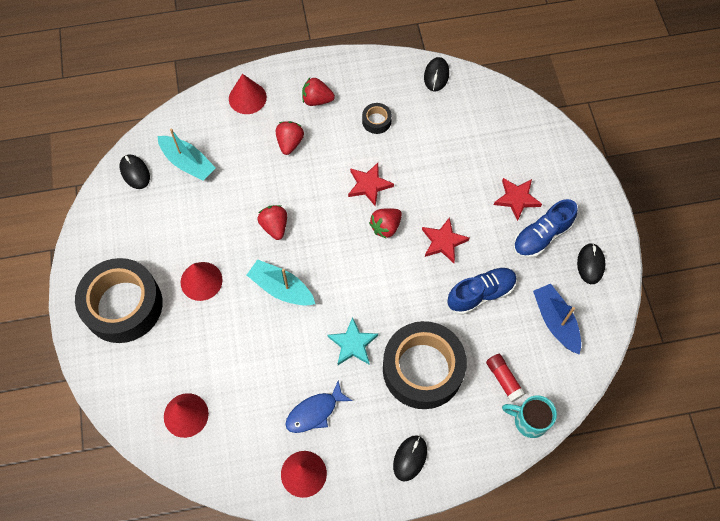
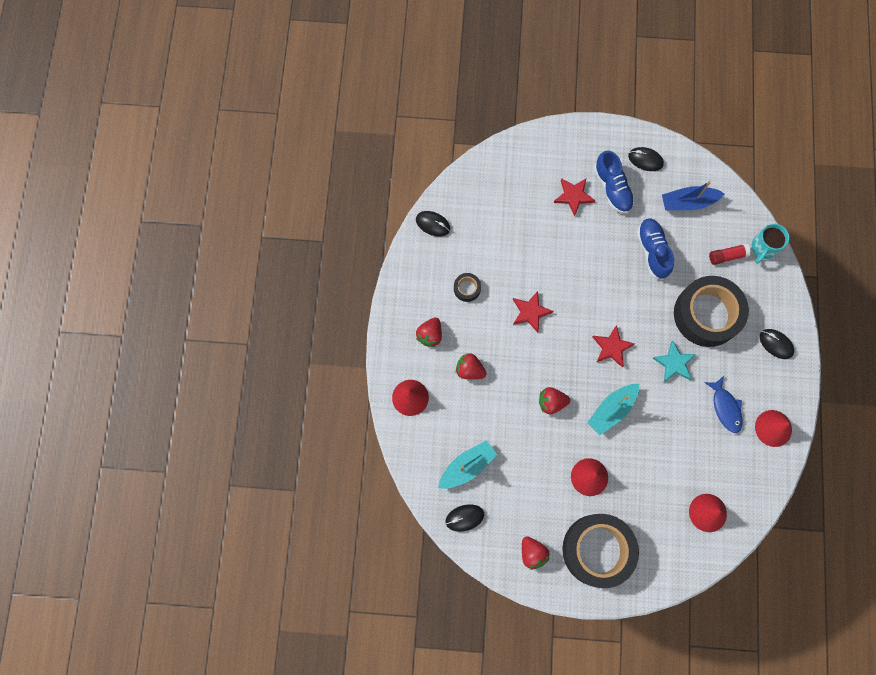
camera: 75 degrees left, 10 degrees up
(386, 227) = (574, 309): red strawberry -> red strawberry (532, 553)
(443, 242) = (599, 266): red star -> red star (612, 347)

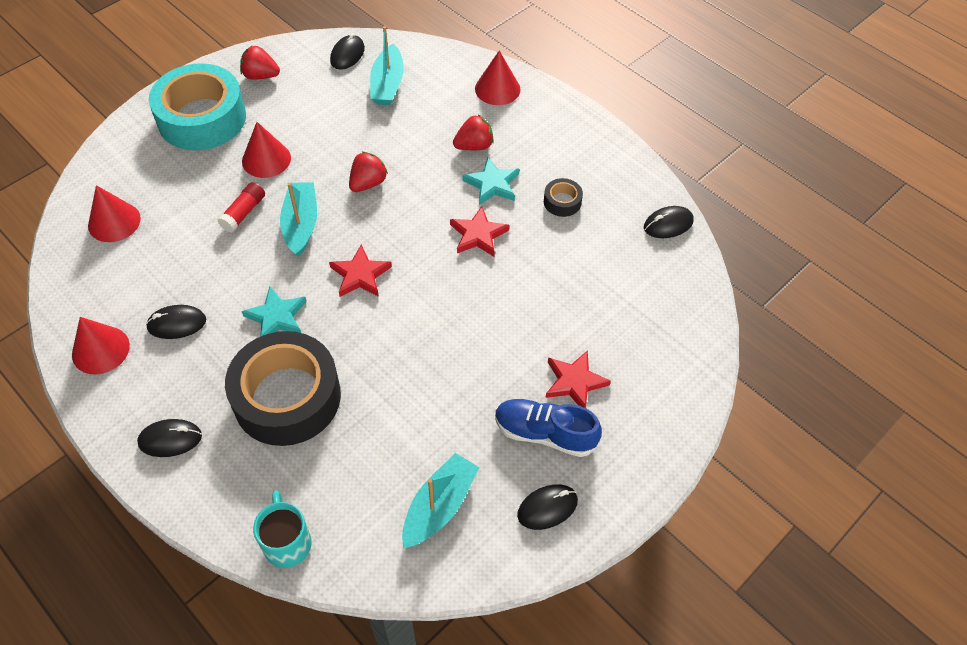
camera: 130 degrees right, 20 degrees down
(430, 335) = (543, 141): red strawberry -> none
(489, 335) = (492, 184): none -> turquoise star
(597, 550) = (202, 118): black tape -> turquoise tape
(652, 251) = (420, 407): blue shoe -> none
(688, 202) = (439, 506): blue boat -> turquoise boat
(725, 407) = (177, 324): blue fish -> black mouse
(727, 256) = (325, 487): red glue stick -> red glue stick (243, 213)

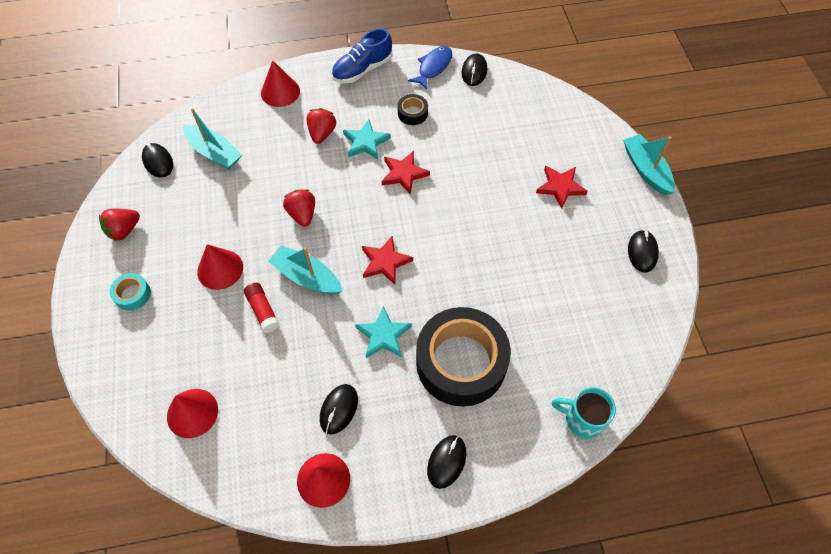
camera: 55 degrees left, 5 degrees up
(202, 118) = (132, 294): turquoise tape -> turquoise tape, size x0.41
(439, 506) = (607, 311): turquoise boat -> turquoise boat (646, 170)
(544, 433) = (588, 224): blue shoe -> blue shoe (362, 69)
(640, 187) = (433, 67): none -> blue fish

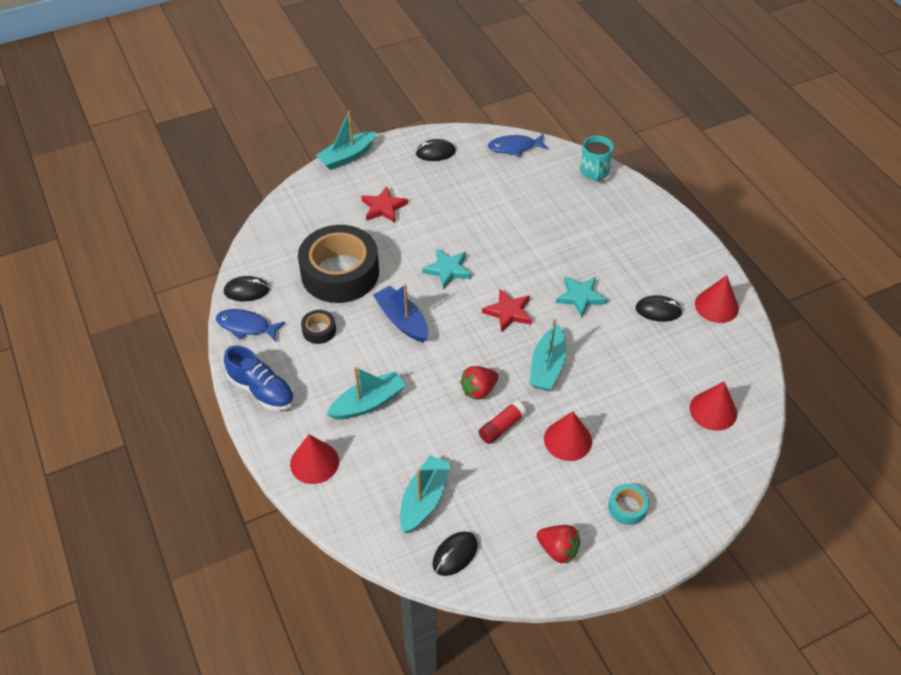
camera: 105 degrees left, 10 degrees down
(263, 311) = (596, 390): red glue stick -> red glue stick (501, 427)
(322, 133) = (368, 403): red strawberry -> turquoise boat
(366, 142) = (369, 361): turquoise star -> turquoise star (447, 270)
(404, 174) = (402, 320): red star -> blue boat
(446, 462) = (664, 238): black mouse -> none
(461, 362) = (581, 244): black tape -> black tape (340, 273)
(641, 338) = (514, 147): none -> blue fish

